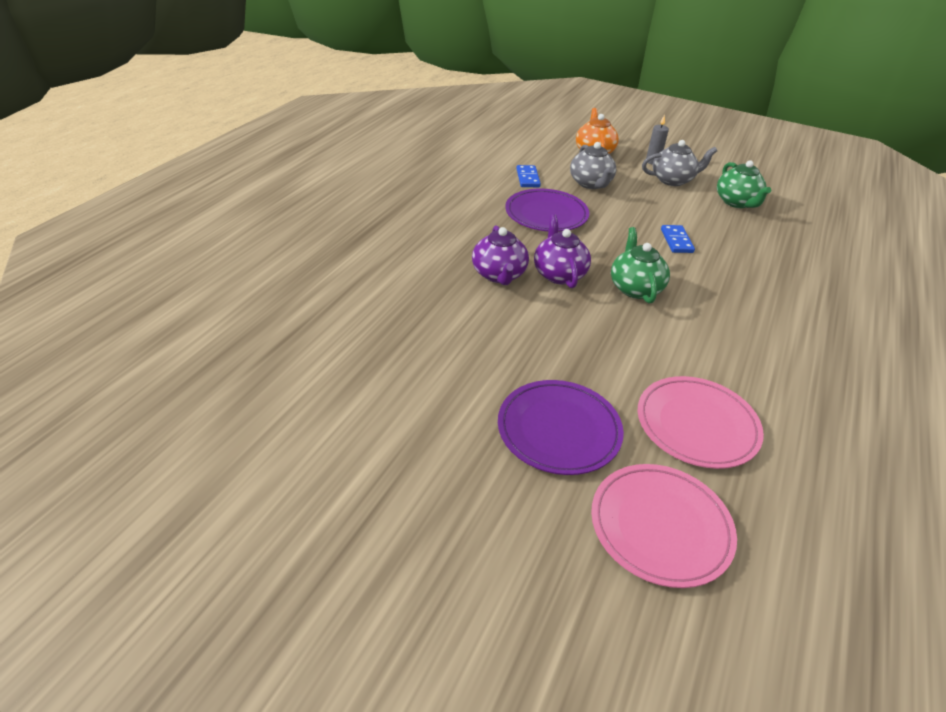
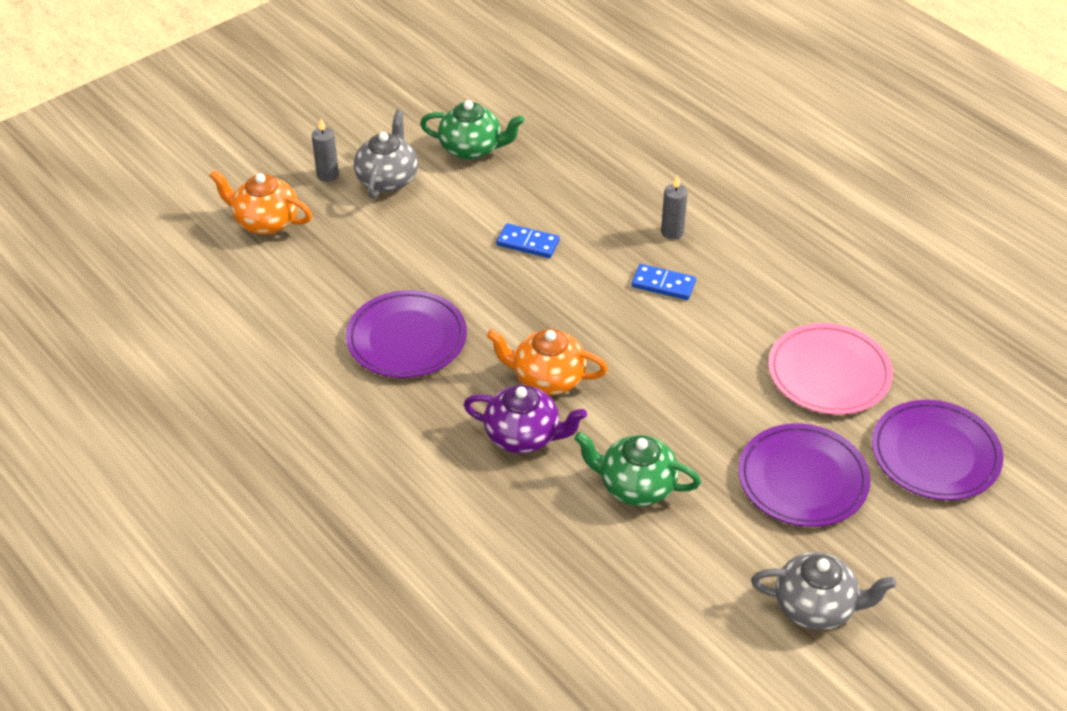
camera: 65 degrees left, 5 degrees up
(528, 178) = (300, 321): blue domino -> blue domino (663, 284)
(559, 274) = (547, 379): purple teapot -> orange teapot
(591, 184) = (352, 262): grey teapot -> grey teapot (816, 607)
(635, 288) = (603, 322): green teapot -> green teapot (635, 486)
(660, 527) = (935, 454): pink plate -> purple plate
(762, 302) = (672, 232): none -> grey candle

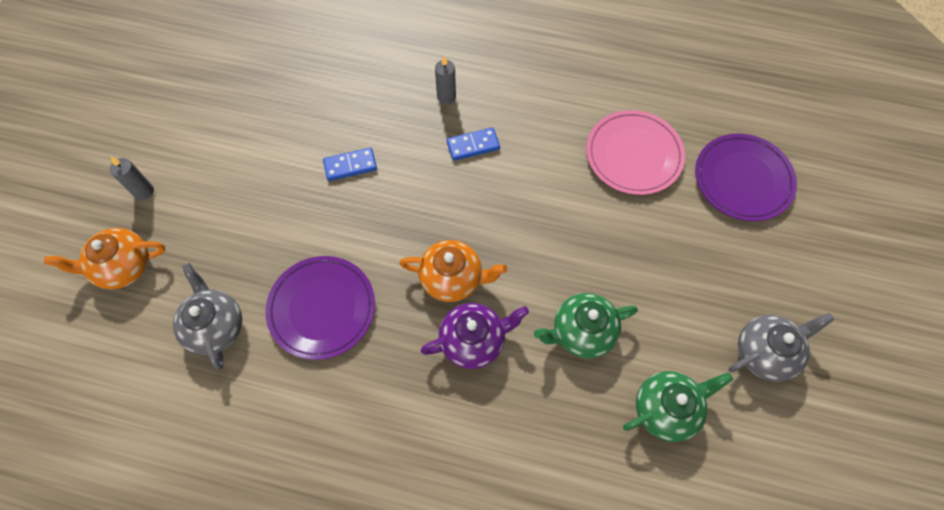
camera: 35 degrees left, 20 degrees up
(387, 179) = (197, 168): grey teapot -> grey teapot (215, 326)
(472, 149) = (245, 103): green teapot -> green teapot (666, 409)
(547, 379) = (453, 278): orange teapot -> orange teapot turned 150 degrees counterclockwise
(802, 479) = (681, 253): purple plate -> none

